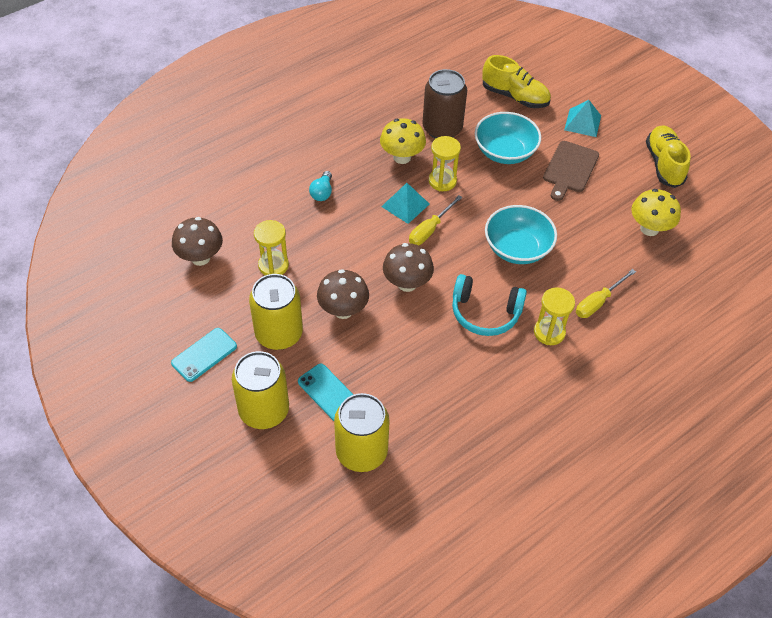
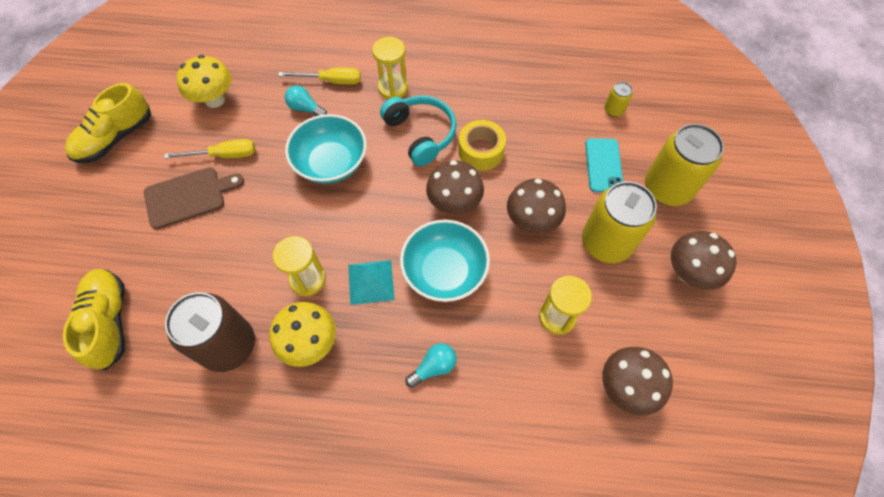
camera: 135 degrees left, 10 degrees up
(204, 355) = (689, 273): turquoise phone -> brown mushroom
(361, 452) = (613, 110): yellow can -> yellow can, size x0.44
(429, 230) = (379, 238): yellow screwdriver -> yellow screwdriver (224, 155)
(429, 333) = (481, 151): none -> yellow tape
(505, 152) = (213, 262): turquoise bowl -> turquoise bowl (444, 271)
(582, 122) = (104, 233): turquoise pyramid -> none
(585, 269) = (305, 108): none -> turquoise light bulb

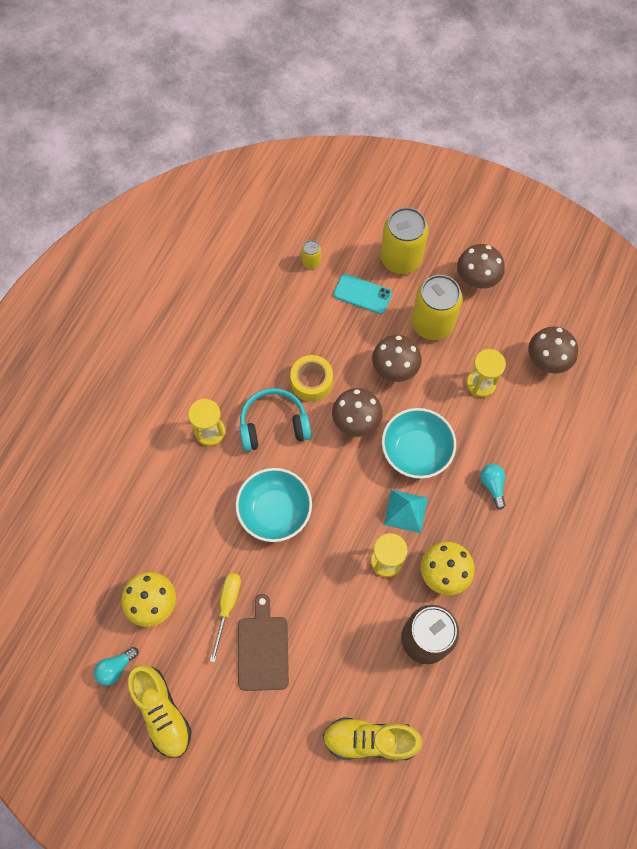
camera: 70 degrees left, 5 degrees up
(305, 108) = (201, 518): turquoise light bulb -> turquoise light bulb (116, 668)
(331, 81) = (177, 485): yellow screwdriver -> none

